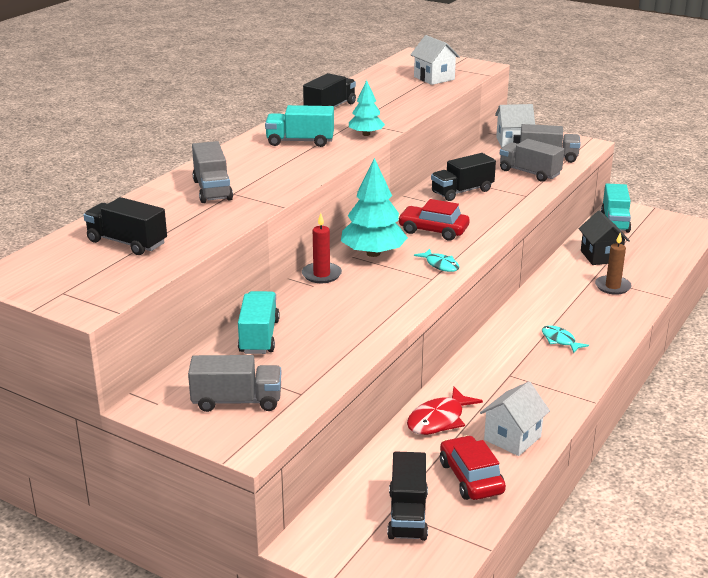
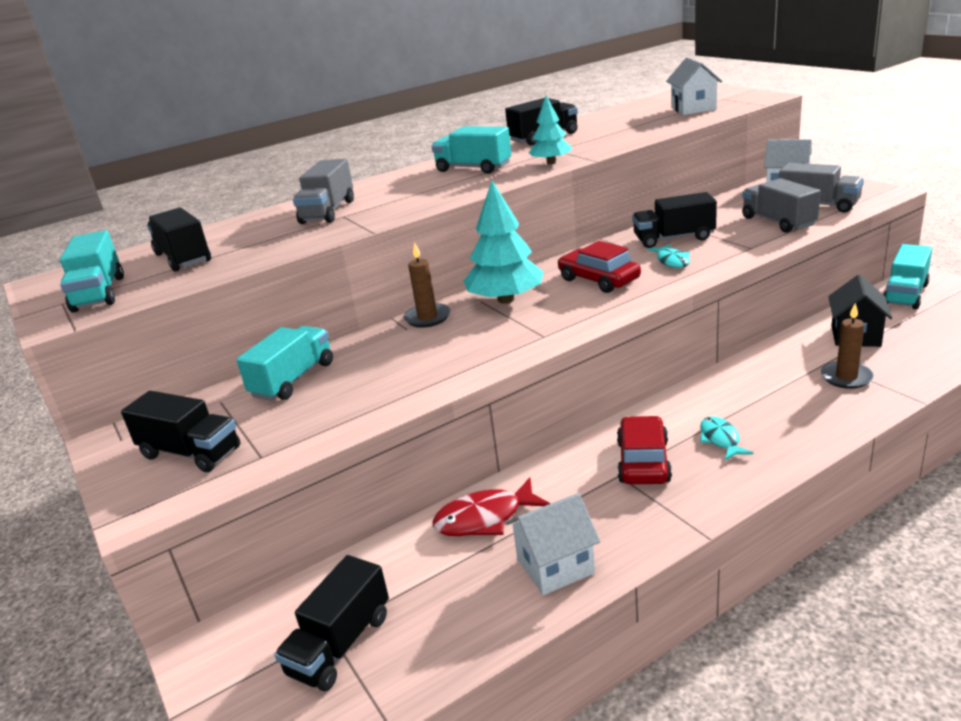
camera: 30 degrees right, 0 degrees up
(90, 281) = (99, 293): none -> turquoise truck
(237, 401) = (190, 453): grey truck -> black truck
(321, 275) = (427, 318): red candle -> brown candle
(440, 265) = (569, 321): turquoise fish -> turquoise fish (672, 261)
(471, 477) = (458, 611): red car -> red car (643, 461)

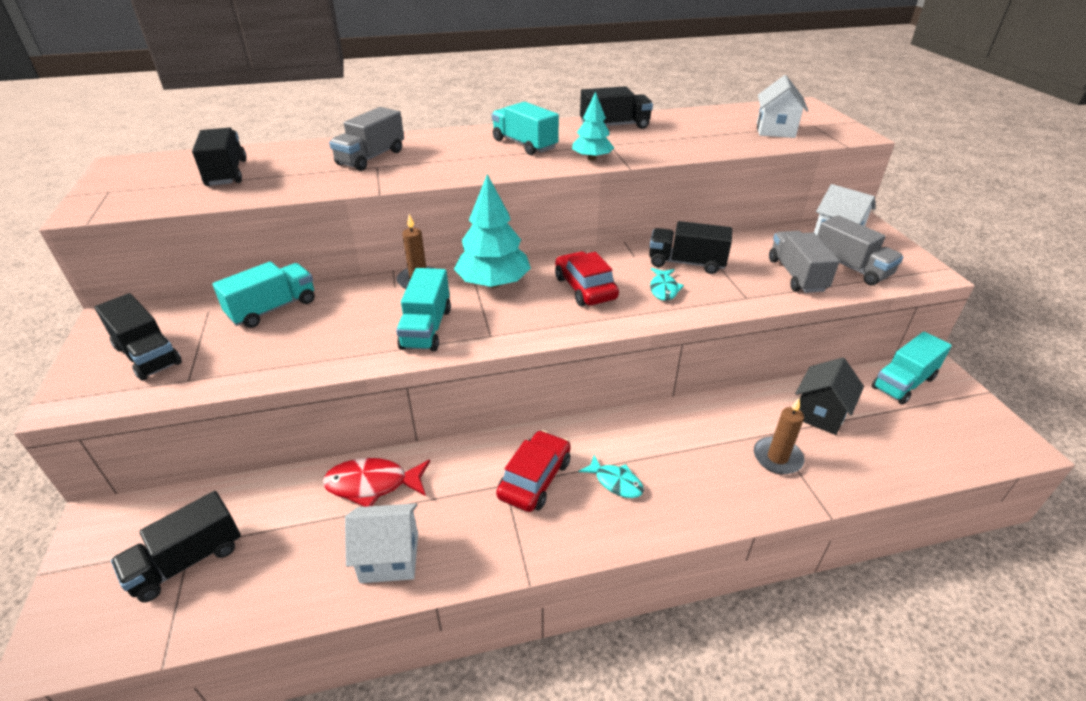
camera: 15 degrees right, 10 degrees up
(99, 293) = (139, 191): turquoise truck -> turquoise truck (426, 328)
(720, 439) = (615, 482): turquoise fish -> turquoise fish turned 120 degrees clockwise

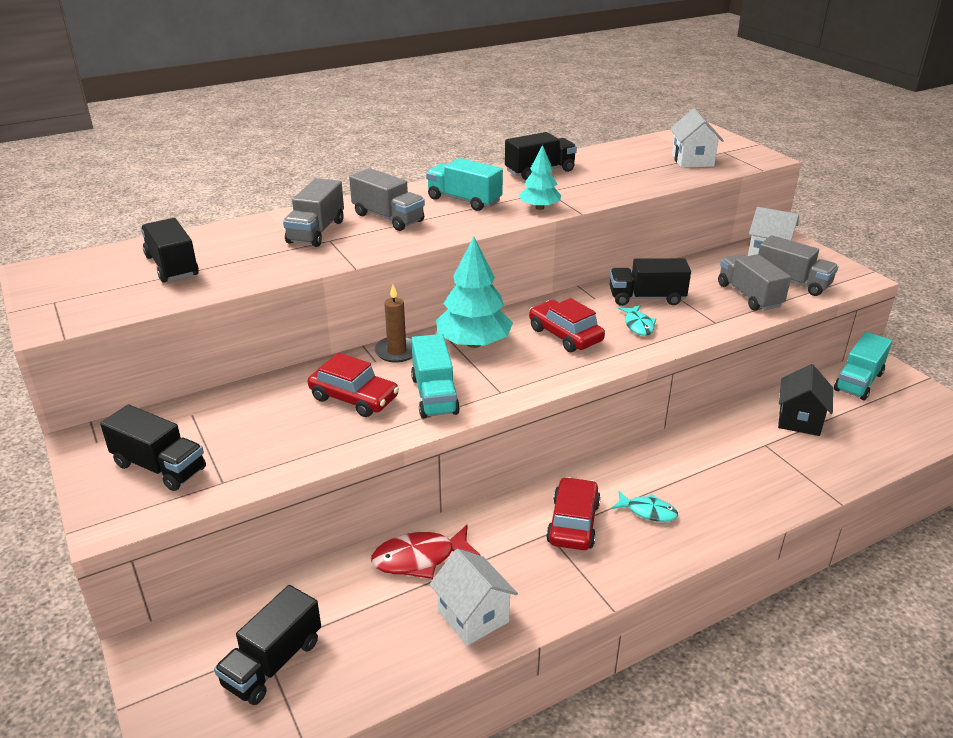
camera: 15 degrees left, 5 degrees down
(273, 309) = (262, 401): turquoise truck -> none
(353, 319) = (354, 398): none -> red car
(389, 557) = (473, 616): white house -> white house turned 75 degrees clockwise
(443, 152) = (388, 218): none -> grey truck
(777, 458) = (778, 464): brown candle -> none

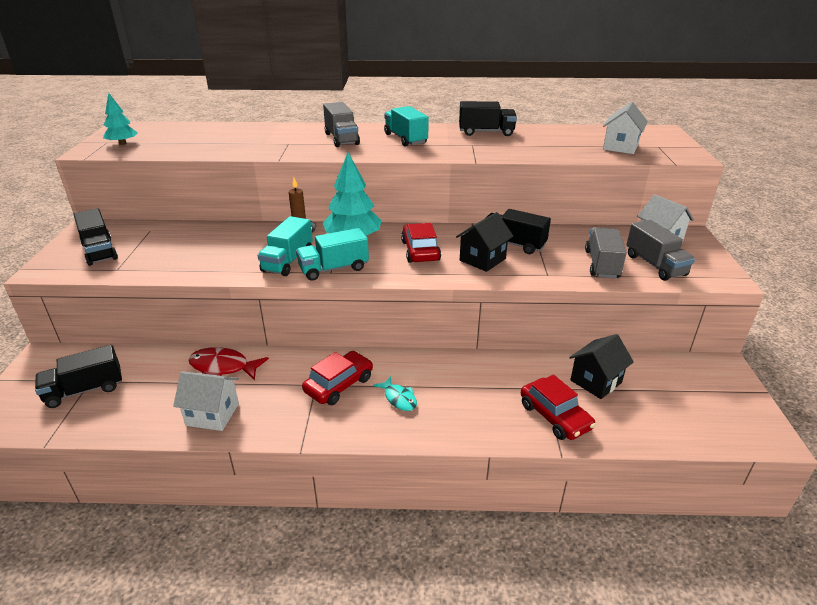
camera: 30 degrees right, 0 degrees up
(172, 266) = (185, 138): black truck -> none
(316, 232) = (288, 137): grey truck -> none
(354, 398) = (241, 248): red car -> red car (554, 416)
(473, 616) = (212, 414): white house -> white house turned 75 degrees counterclockwise
(539, 207) = (450, 153): turquoise tree -> turquoise tree (122, 143)
(638, 325) = (482, 259): turquoise fish -> black house
(858, 382) = (687, 371): turquoise truck -> turquoise truck (334, 269)

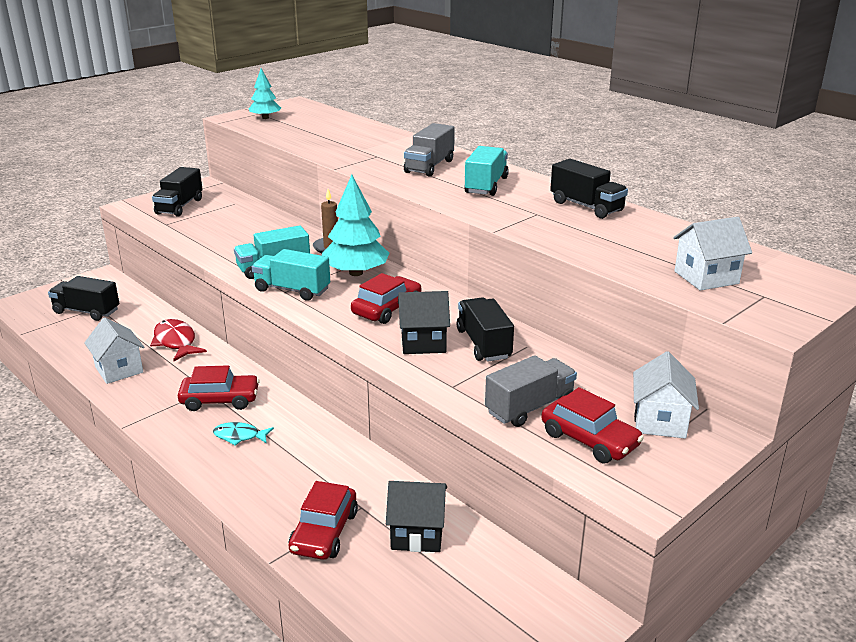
camera: 45 degrees right, 5 degrees down
(399, 398) = (239, 436): turquoise fish -> turquoise fish turned 90 degrees clockwise
(655, 265) = (589, 439): grey truck -> red car

